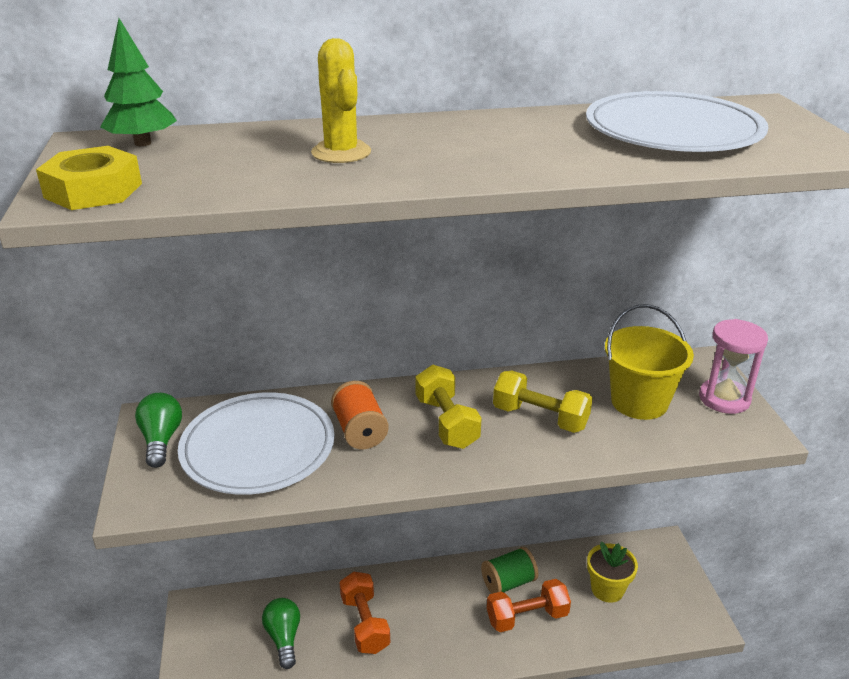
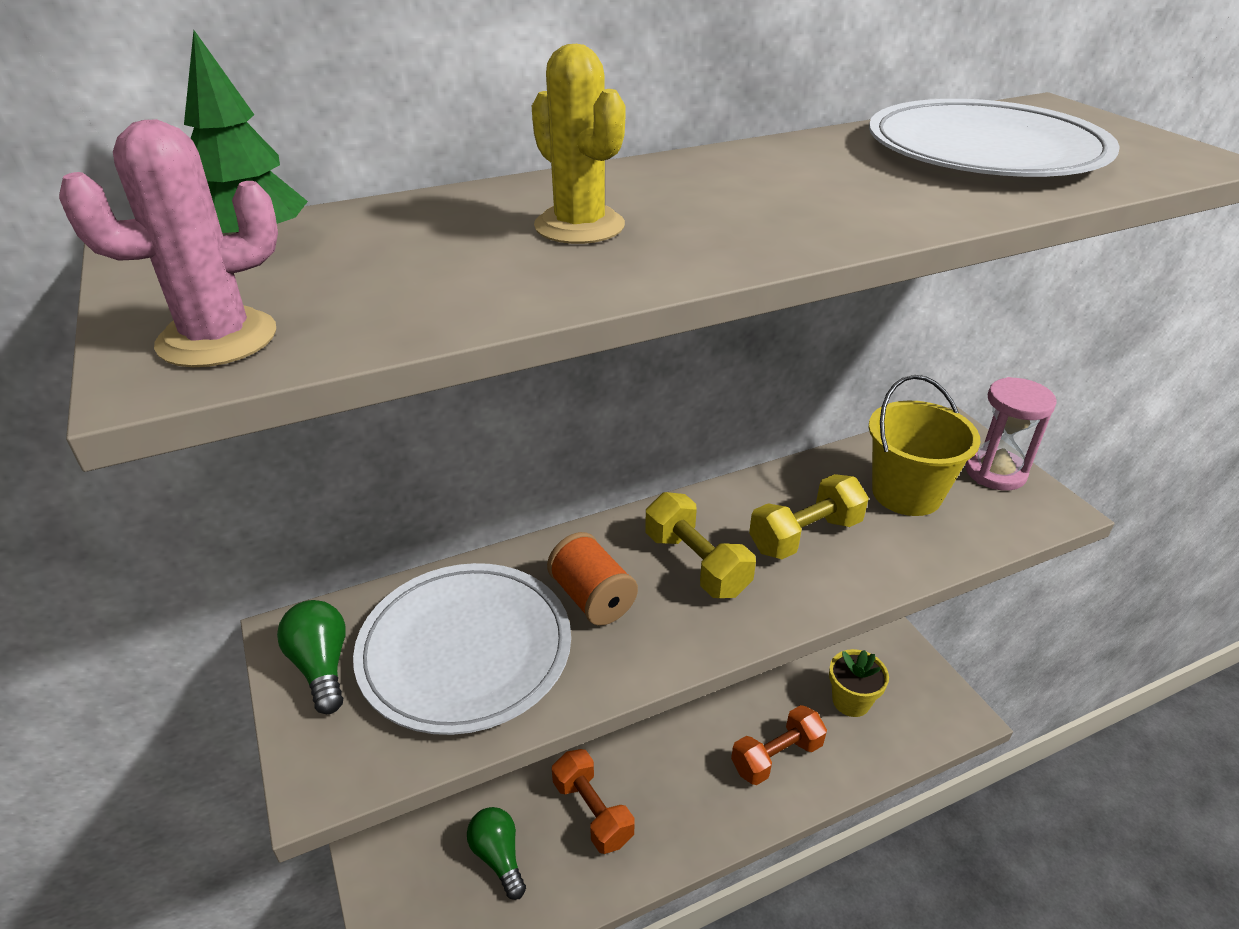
camera: 15 degrees left, 5 degrees up
(93, 190) = (217, 339): yellow nut -> pink cactus
(508, 582) = (741, 718): green spool -> none
(540, 417) = (805, 535): yellow dumbbell -> yellow dumbbell turned 45 degrees counterclockwise

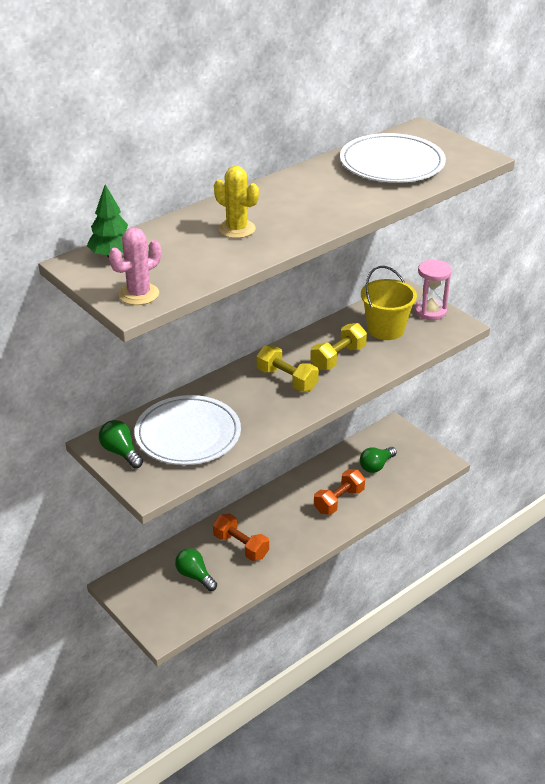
camera: 15 degrees left, 0 degrees up
(592, 598) = (240, 403): orange spool -> none
(851, 701) = (376, 466): yellow flower pot -> green light bulb

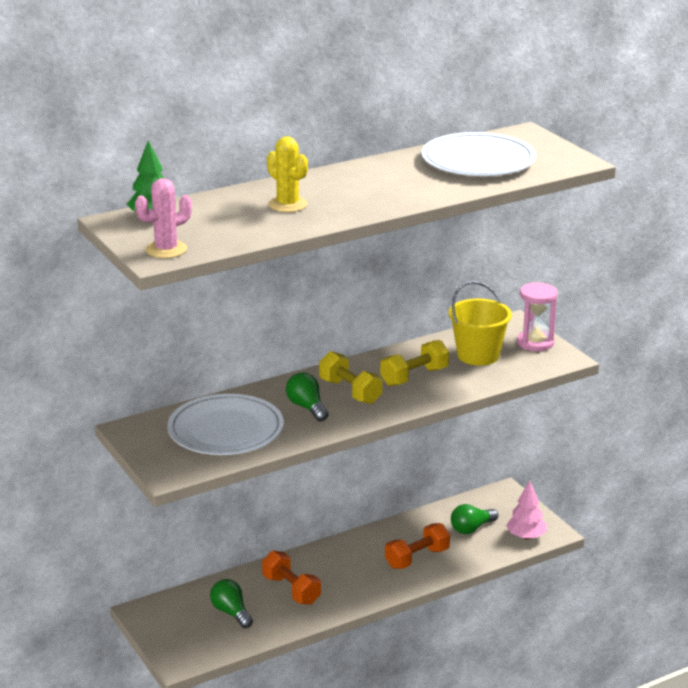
camera: 10 degrees right, 10 degrees down
(121, 452) = (149, 439): green light bulb -> green light bulb (307, 407)
(422, 468) = (526, 536): none -> pink tree

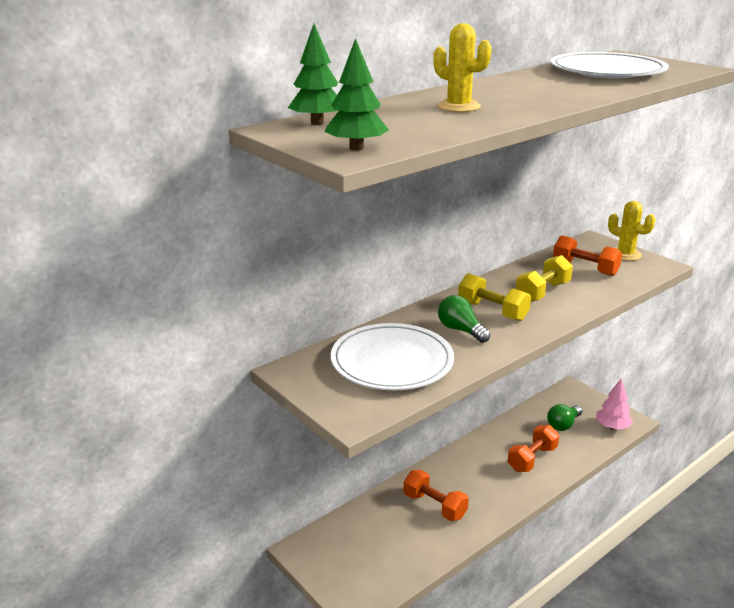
camera: 10 degrees left, 0 degrees up
(166, 250) = (356, 148): pink cactus -> green tree
(231, 612) = (387, 538): green light bulb -> none
(478, 355) = (585, 269): yellow bucket -> orange dumbbell
(535, 343) = (625, 254): pink hourglass -> yellow cactus

